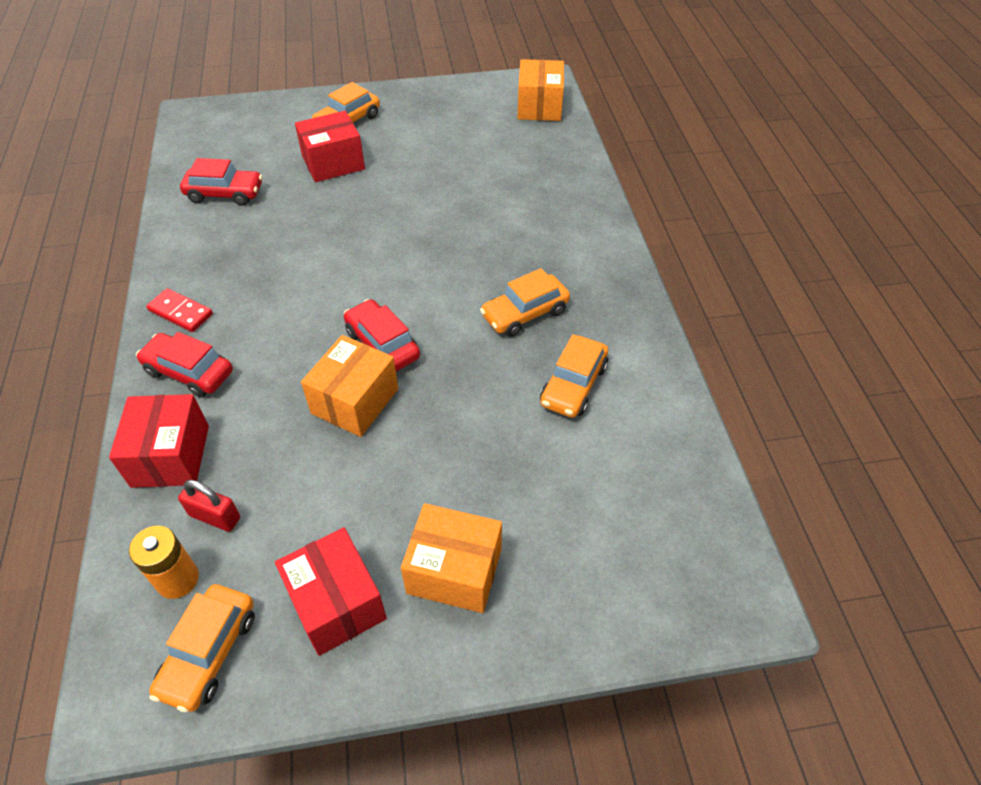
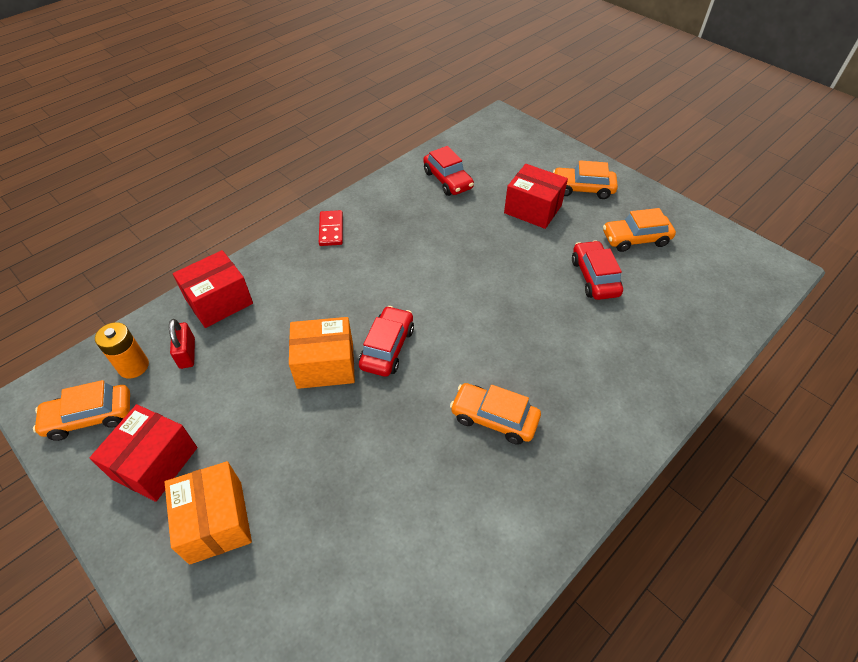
camera: 55 degrees right, 0 degrees up
(189, 372) = (287, 266): red car -> red car (594, 277)
(539, 106) = (742, 284): orange box -> none
(573, 385) = (446, 500): orange car -> orange car (635, 239)

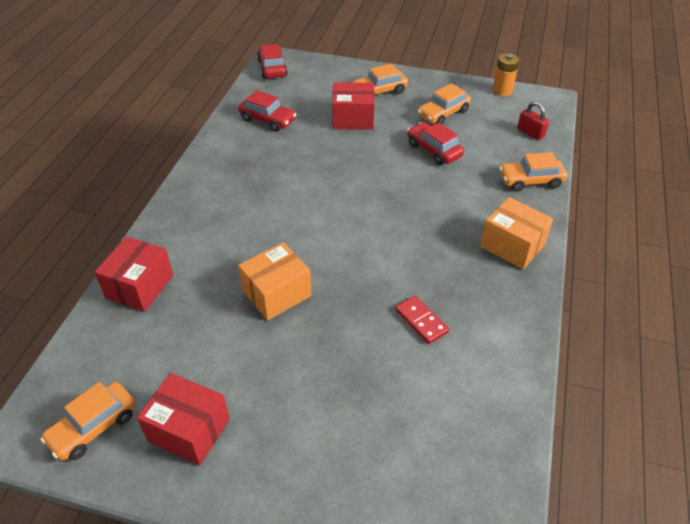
camera: 30 degrees left, 5 degrees down
(133, 366) = (101, 370): orange battery -> orange battery (502, 90)
(155, 463) = (189, 430): red box -> red box turned 60 degrees counterclockwise
(187, 353) = (145, 338): red padlock -> red padlock (530, 132)
(216, 521) = (280, 443): orange box -> orange box (512, 246)
(331, 230) = (196, 192): red domino -> red domino (421, 321)
(387, 348) = (317, 260): red car -> red car (272, 68)
(494, 418) = (435, 273): orange car -> orange car (530, 181)

